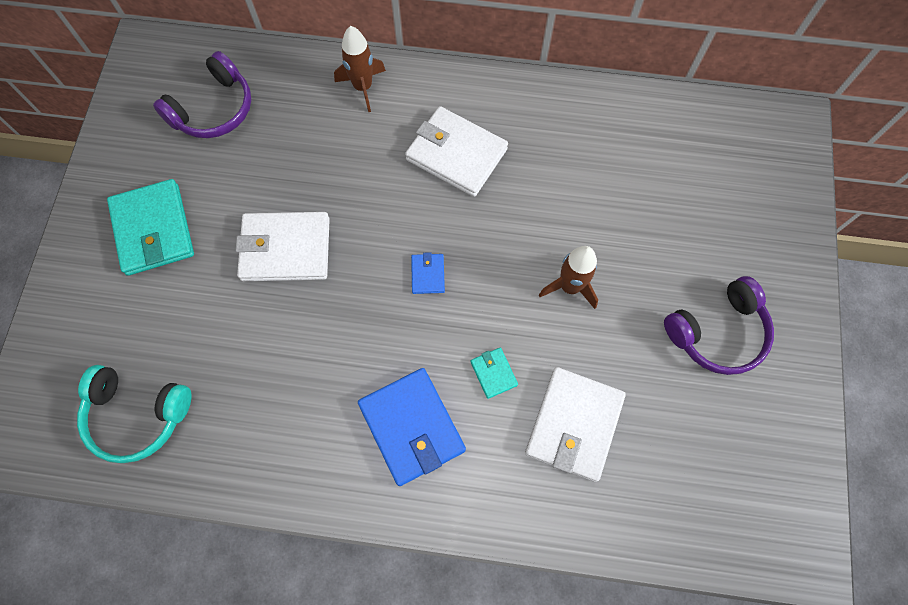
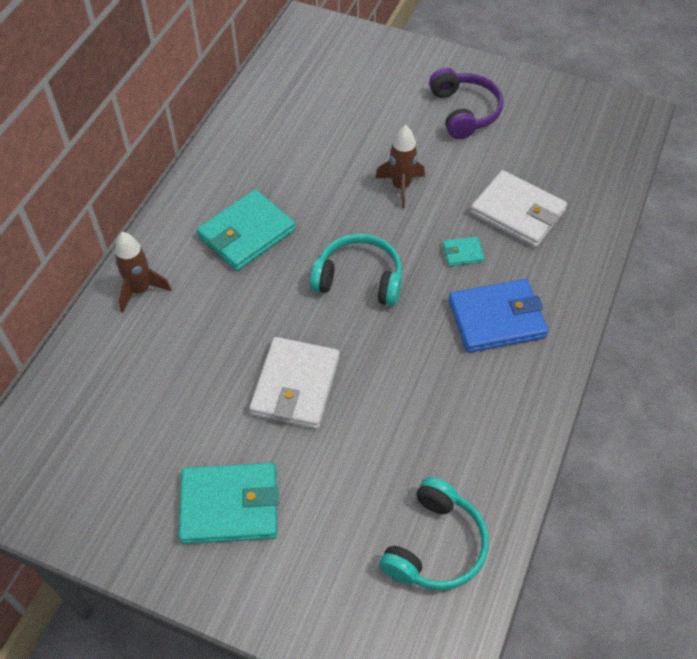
camera: 75 degrees left, 15 degrees down
(213, 109) = (104, 426): purple headphones -> none
(428, 274) = (359, 279): blue wallet -> turquoise headphones
(456, 154) = (246, 233): white wallet -> turquoise wallet

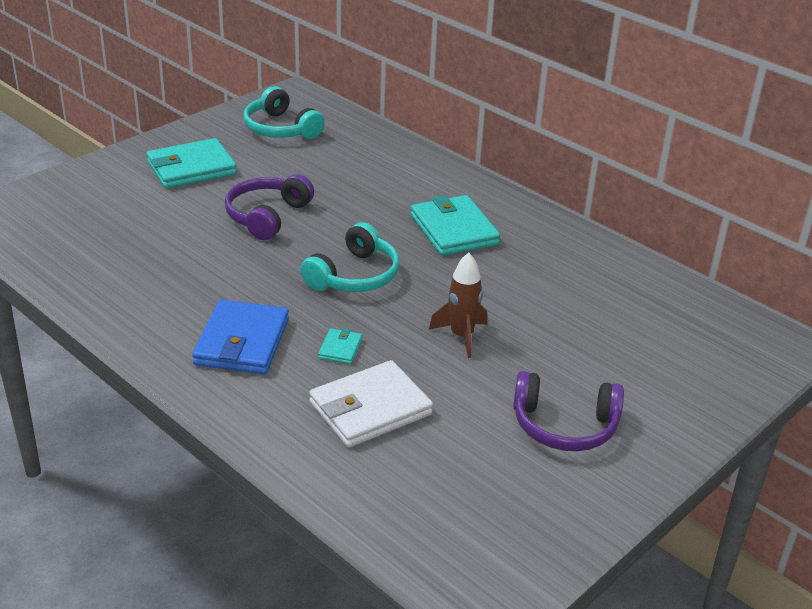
camera: 110 degrees right, 20 degrees down
(141, 290) = (422, 170): brown rocket -> none
(229, 506) = (191, 168): turquoise wallet -> turquoise wallet turned 45 degrees clockwise
(295, 385) = (267, 216): white wallet -> purple headphones
(435, 545) = (69, 240): turquoise headphones -> turquoise headphones (280, 129)

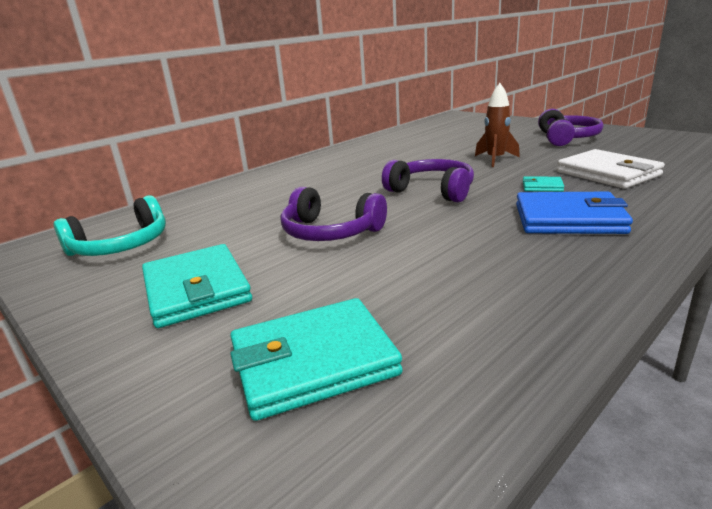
camera: 85 degrees left, 10 degrees down
(354, 276) = (432, 191): turquoise headphones -> purple headphones
(454, 230) = (352, 169): turquoise wallet -> turquoise wallet (313, 361)

